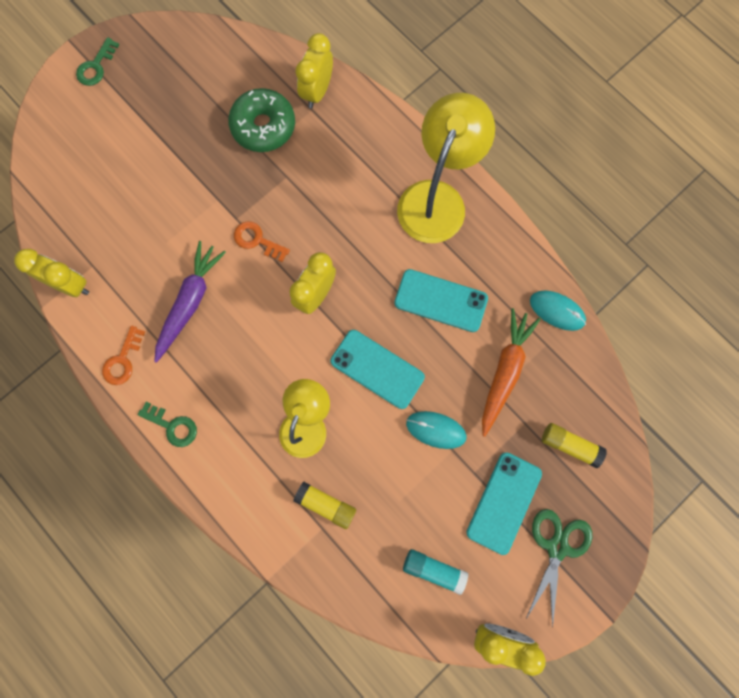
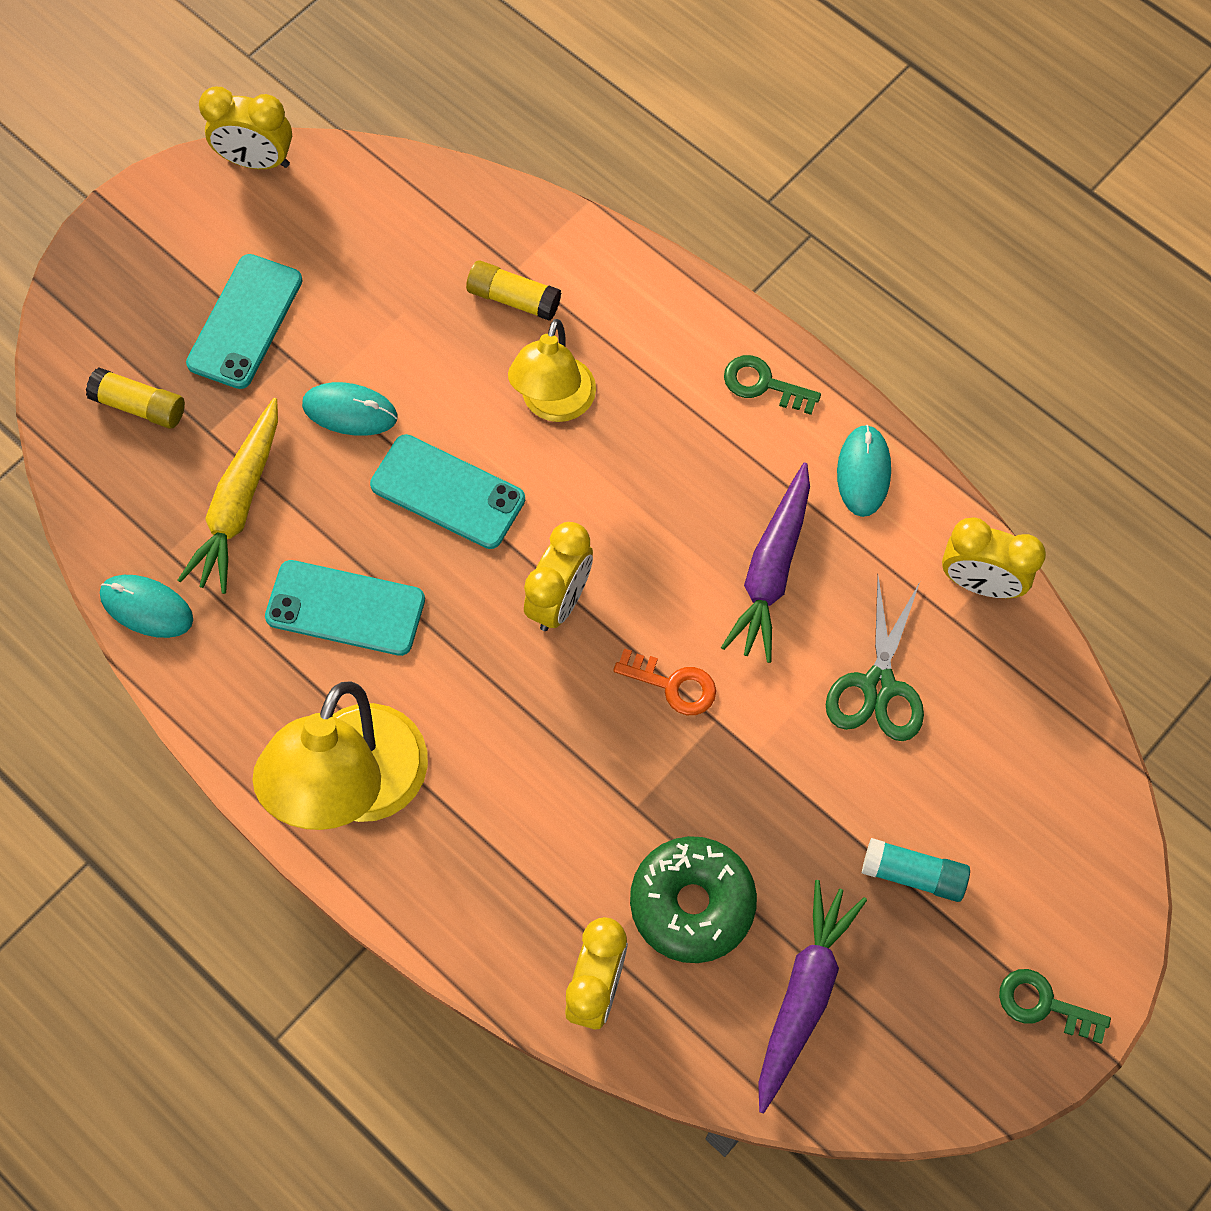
camera: 175 degrees right, 10 degrees down
(96, 66) = (1044, 1004): green key -> green key turned 90 degrees counterclockwise
(123, 360) = (863, 472): orange key -> turquoise mouse
(214, 79) = (803, 996): none -> purple carrot
(433, 569) = (350, 231): turquoise glue stick -> turquoise glue stick (913, 874)
(504, 372) = (239, 504): orange carrot -> yellow carrot
(557, 547) = (168, 271): green scissors -> green scissors (878, 686)

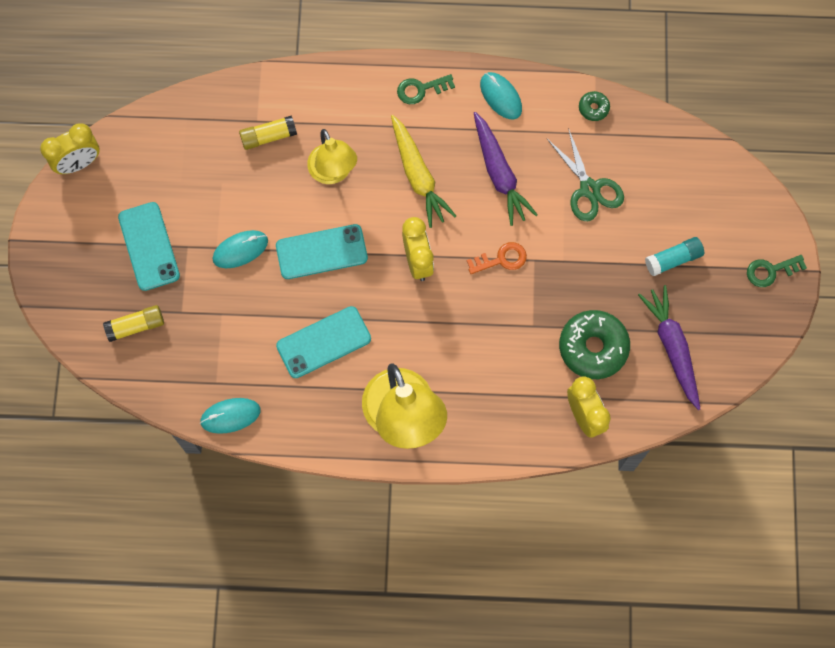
camera: 40 degrees left, 5 degrees up
(239, 504) = (228, 334): yellow carrot -> yellow carrot (418, 175)
(980, 583) = (593, 108): yellow clock -> green donut

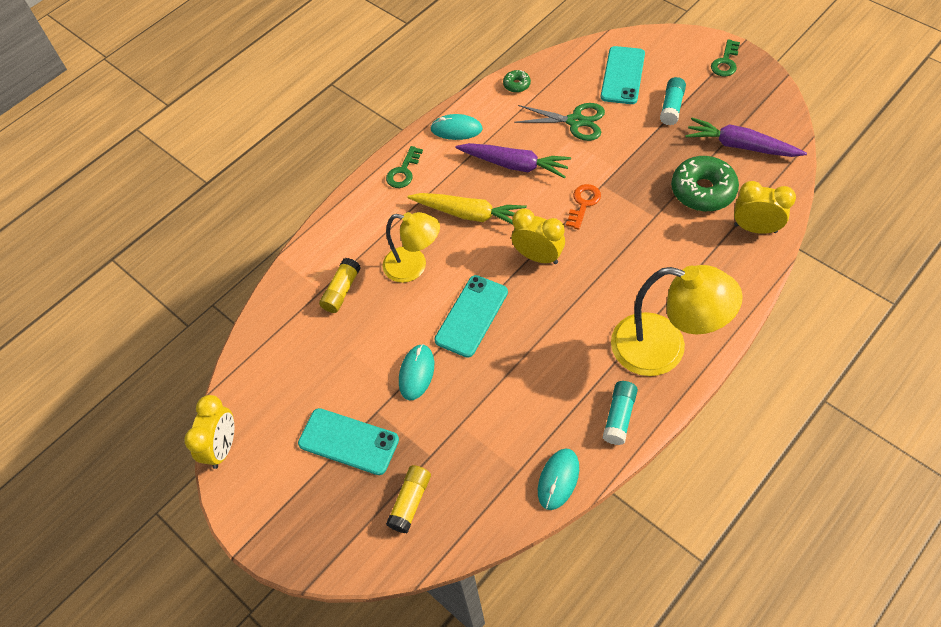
camera: 45 degrees left, 15 degrees down
(316, 424) = (619, 416): none -> turquoise glue stick
(323, 342) = (550, 364): turquoise phone -> turquoise phone (622, 75)

